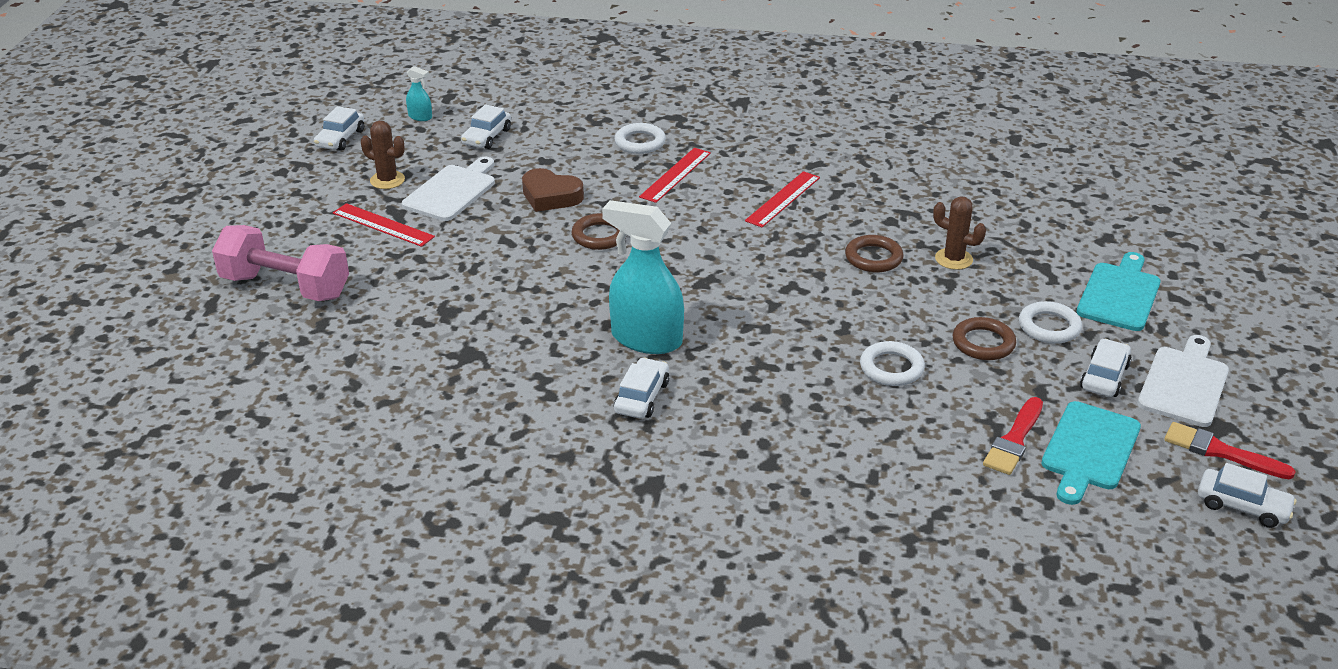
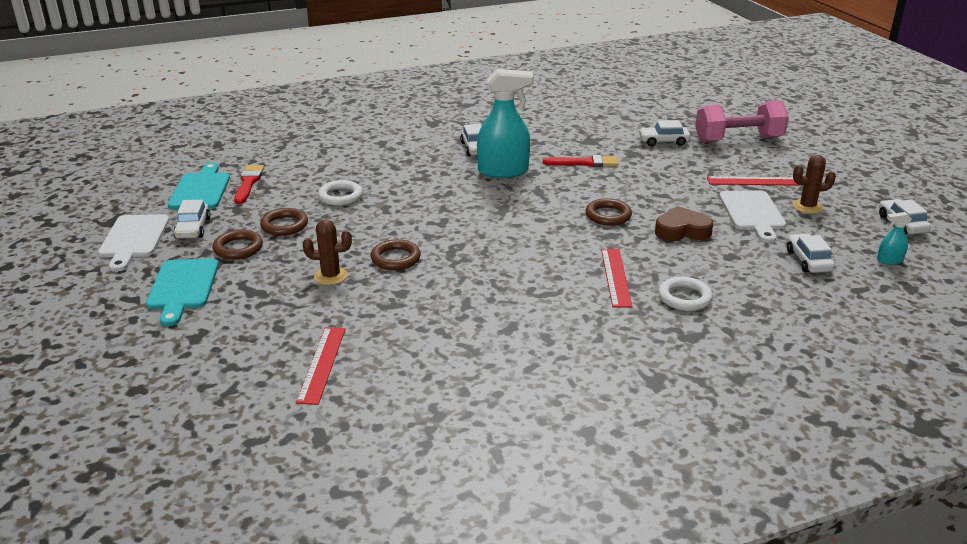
camera: 150 degrees right, 5 degrees down
(783, 199) = (506, 284): red ruler -> red ruler (322, 364)
(1049, 327) = (238, 248): white ring -> brown ring
(1220, 452) = (114, 209): red brush -> red brush (585, 163)
(1242, 506) = (106, 188): white car -> white car (663, 141)

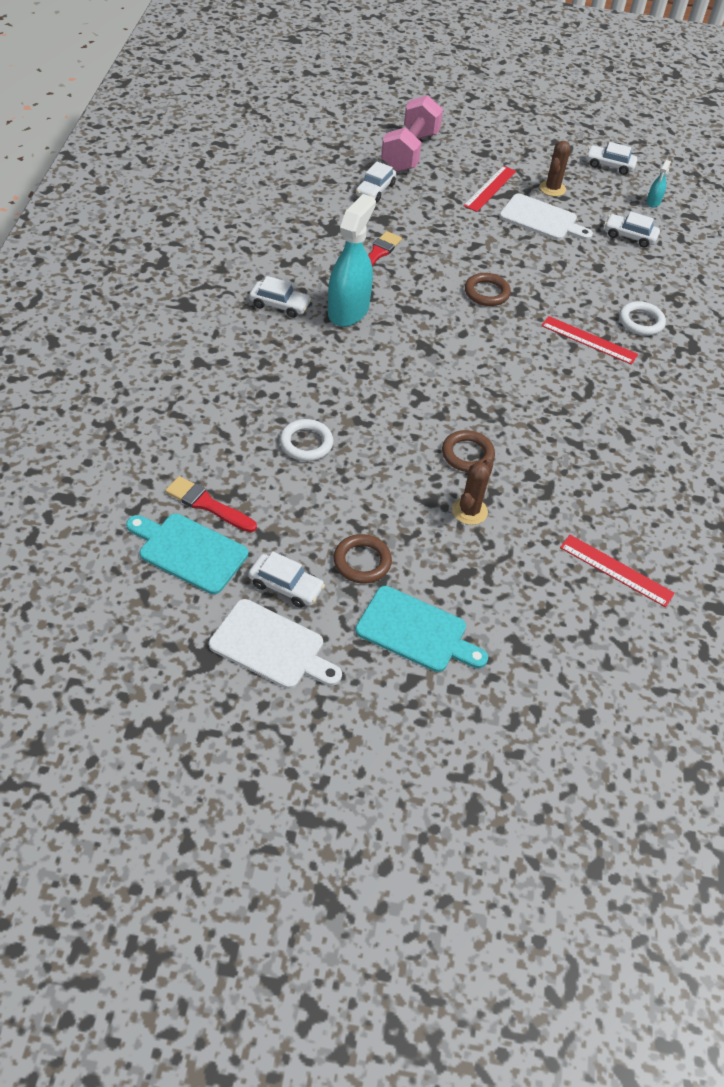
camera: 65 degrees left, 20 degrees up
(284, 225) = (338, 509): brown ring -> none
(682, 231) = (542, 268): brown heart -> none

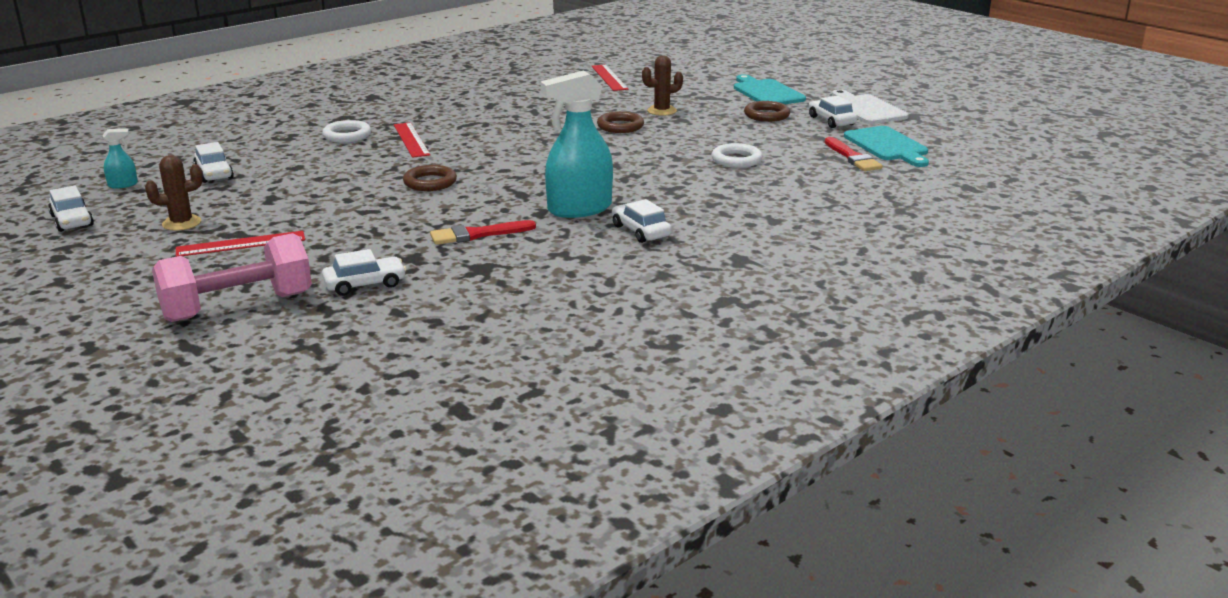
camera: 135 degrees left, 25 degrees down
(541, 219) = (257, 207): white cutting board -> none

